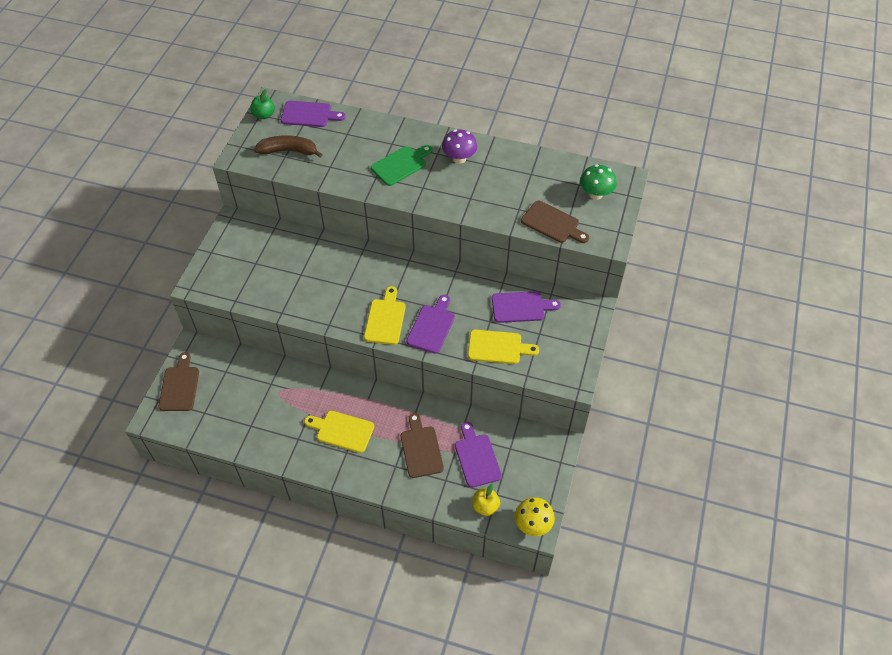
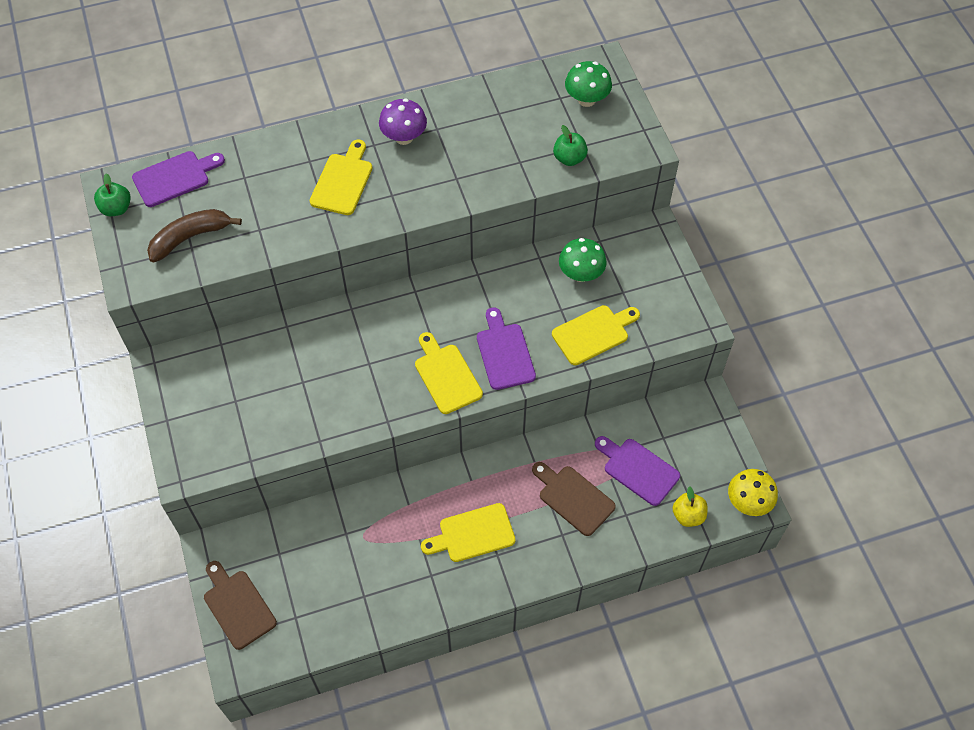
camera: 35 degrees left, 5 degrees up
(401, 165) = (343, 181): green cutting board -> yellow cutting board
(521, 307) = (581, 274): purple cutting board -> green mushroom
(552, 223) = (569, 158): brown cutting board -> green apple

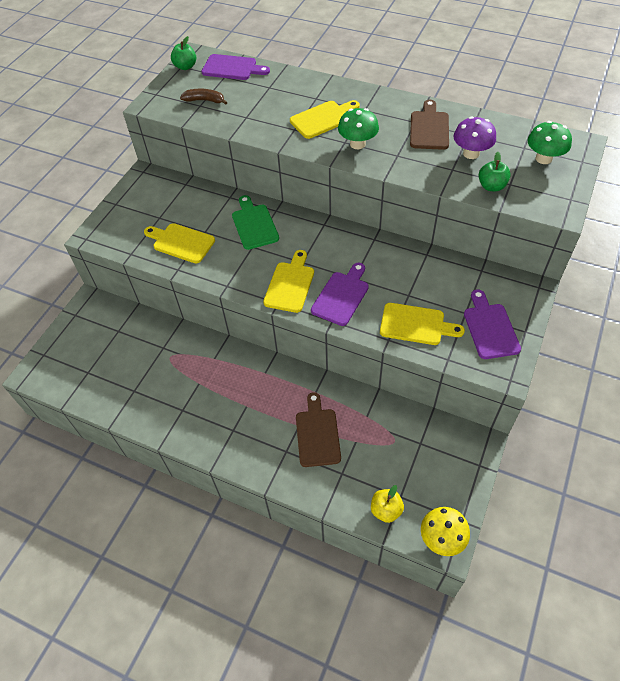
camera: 45 degrees right, 5 degrees down
(190, 237) = (205, 100): brown banana -> brown banana, size x0.67
(237, 606) = (68, 342): brown cutting board -> brown cutting board (429, 128)
(346, 339) = (254, 224): none -> green cutting board
(404, 137) = (388, 115): purple mushroom -> purple mushroom (471, 153)
(473, 534) = (232, 405): yellow cutting board -> yellow cutting board (181, 242)
(581, 274) = (446, 282): green mushroom -> green mushroom (357, 144)
(638, 469) = (380, 450): purple cutting board -> purple cutting board (490, 328)

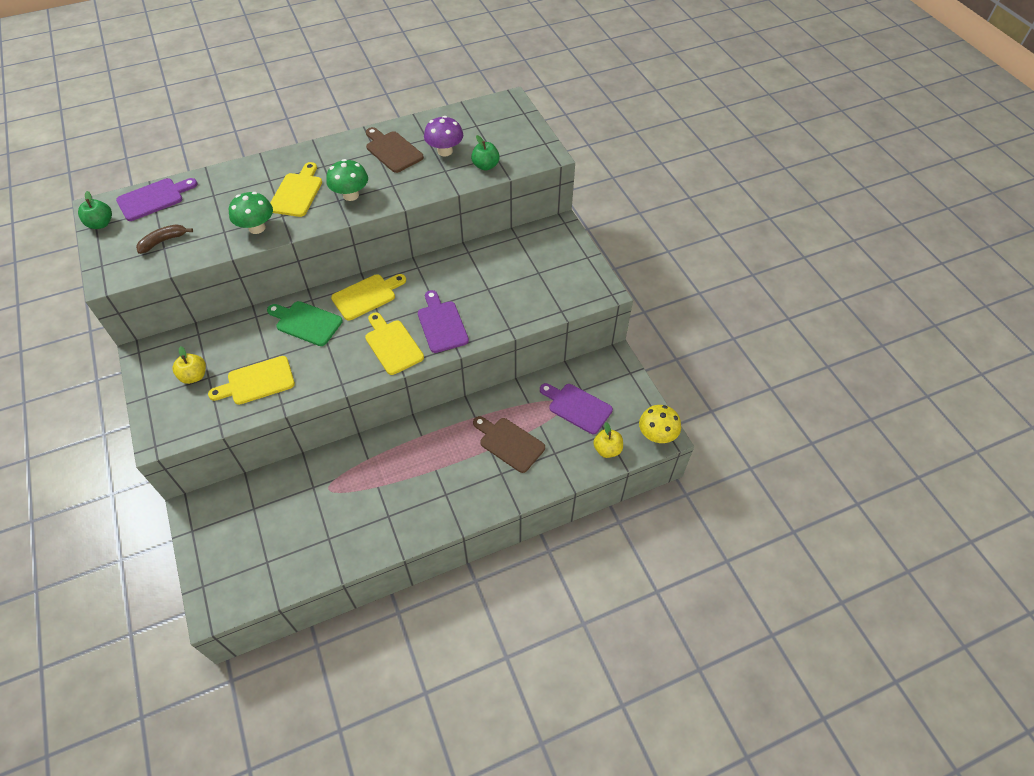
camera: 50 degrees left, 0 degrees up
(153, 210) = (194, 376): none -> yellow apple
(416, 325) = (516, 304): yellow cutting board -> yellow cutting board (367, 296)
(490, 328) = (564, 271): purple cutting board -> purple cutting board (577, 407)
(543, 158) = (497, 125): green mushroom -> green mushroom (257, 228)

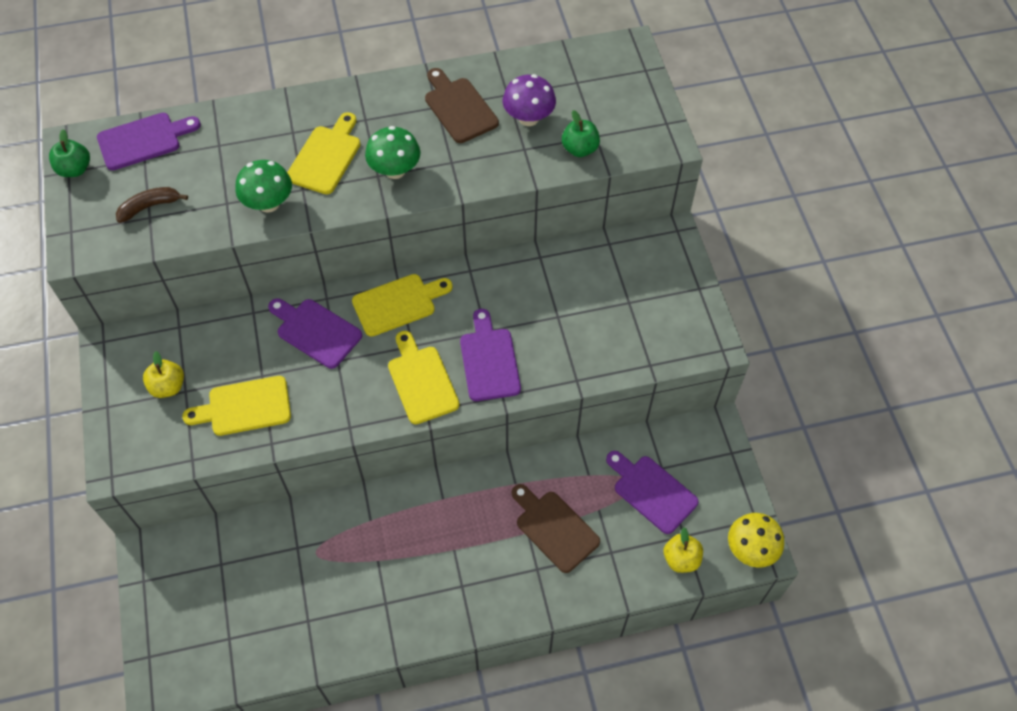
camera: 10 degrees right, 5 degrees up
(306, 322) = (316, 331): green cutting board -> purple cutting board

